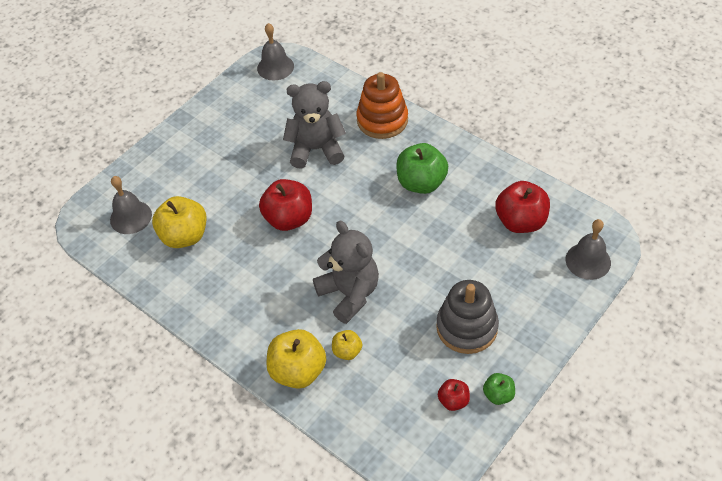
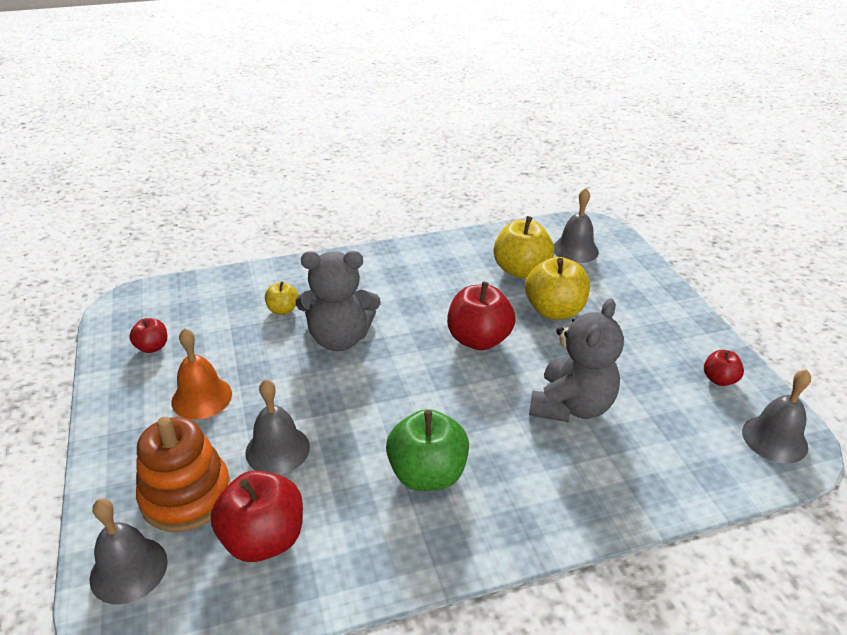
camera: 120 degrees right, 15 degrees down
(240, 99) = (719, 379): none -> red apple
(298, 371) = (301, 277): yellow apple -> yellow apple (554, 310)
(382, 120) = (580, 498): orange stacking toy -> orange stacking toy (186, 495)
(466, 257) = (277, 449): none -> grey bell
(467, 327) = (201, 397): grey stacking toy -> orange bell
(498, 395) = (114, 378): green apple -> none

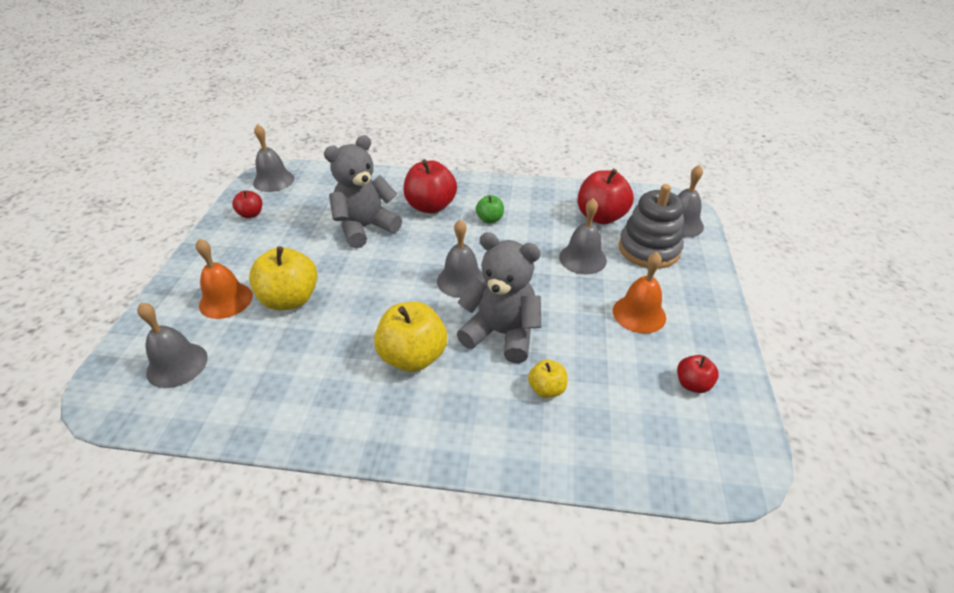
camera: 155 degrees left, 5 degrees up
(186, 495) = (649, 249): orange stacking toy -> grey stacking toy
(409, 376) = (461, 280): none -> grey bell
(427, 474) = (490, 219): green apple -> green apple, size x0.53
(478, 339) = (381, 293): red apple -> red apple (431, 206)
(521, 270) = (265, 356): yellow apple -> yellow apple (413, 356)
(606, 294) = (226, 300): none -> orange bell

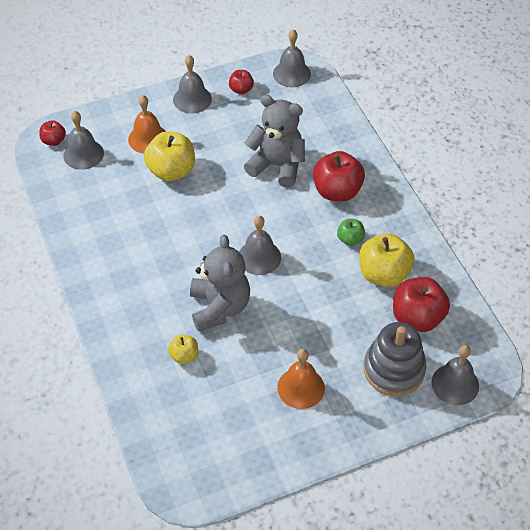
camera: 60 degrees right, 10 degrees up
(413, 356) = (165, 267): yellow apple -> yellow apple (383, 274)
(582, 258) = (344, 325): grey bell -> grey bell (192, 99)
(692, 384) = (245, 444): red apple -> red apple (54, 141)

